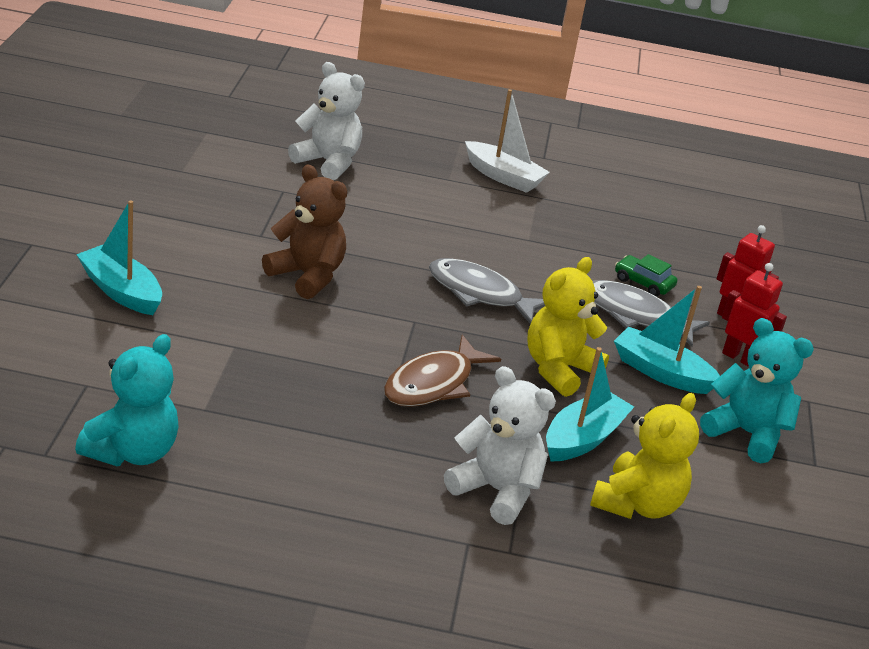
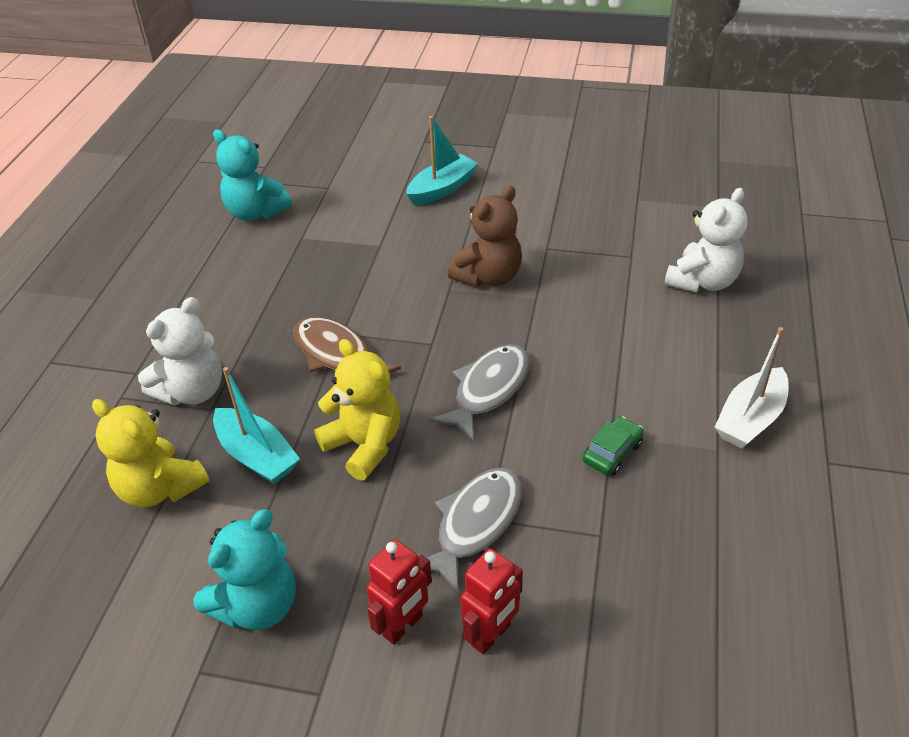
camera: 100 degrees right, 10 degrees up
(643, 283) = (549, 540): green car -> green car (612, 452)
(661, 372) = (366, 535): turquoise boat -> none

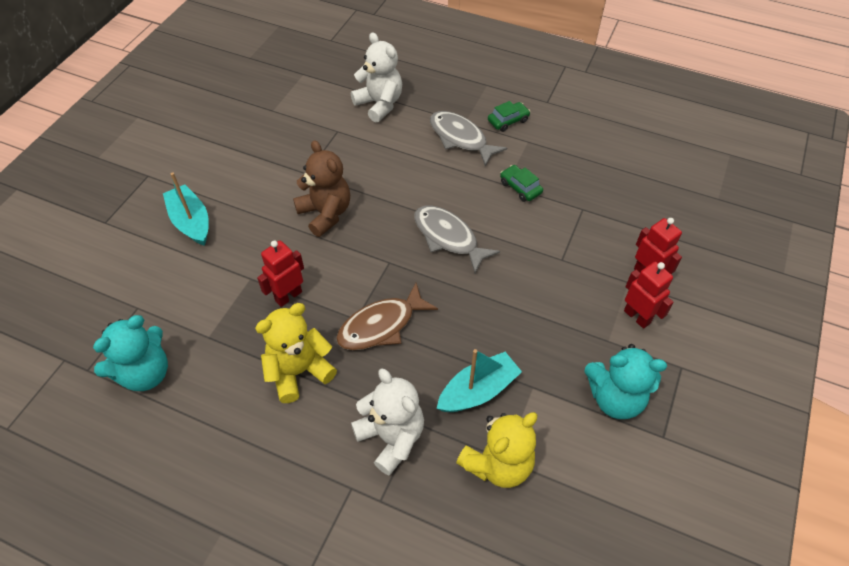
camera: 80 degrees left, 10 degrees up
(257, 605) = (615, 398): turquoise teddy bear -> turquoise teddy bear turned 135 degrees clockwise
(362, 276) = (288, 296): none -> red robot
(364, 445) = (483, 318): yellow teddy bear -> yellow teddy bear (299, 371)
(475, 524) = (565, 266): grey fish -> grey fish (460, 138)
(750, 419) = (508, 121): white boat -> green car

